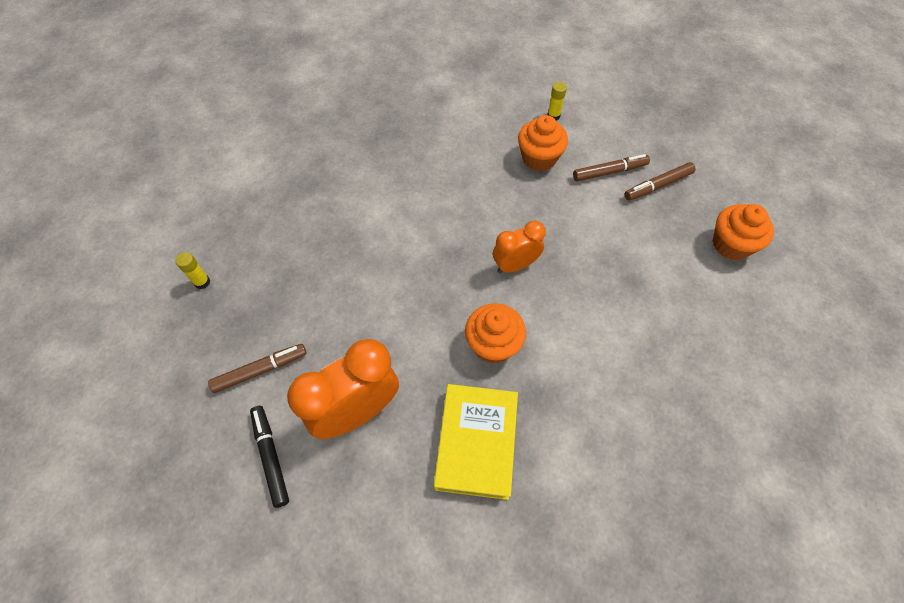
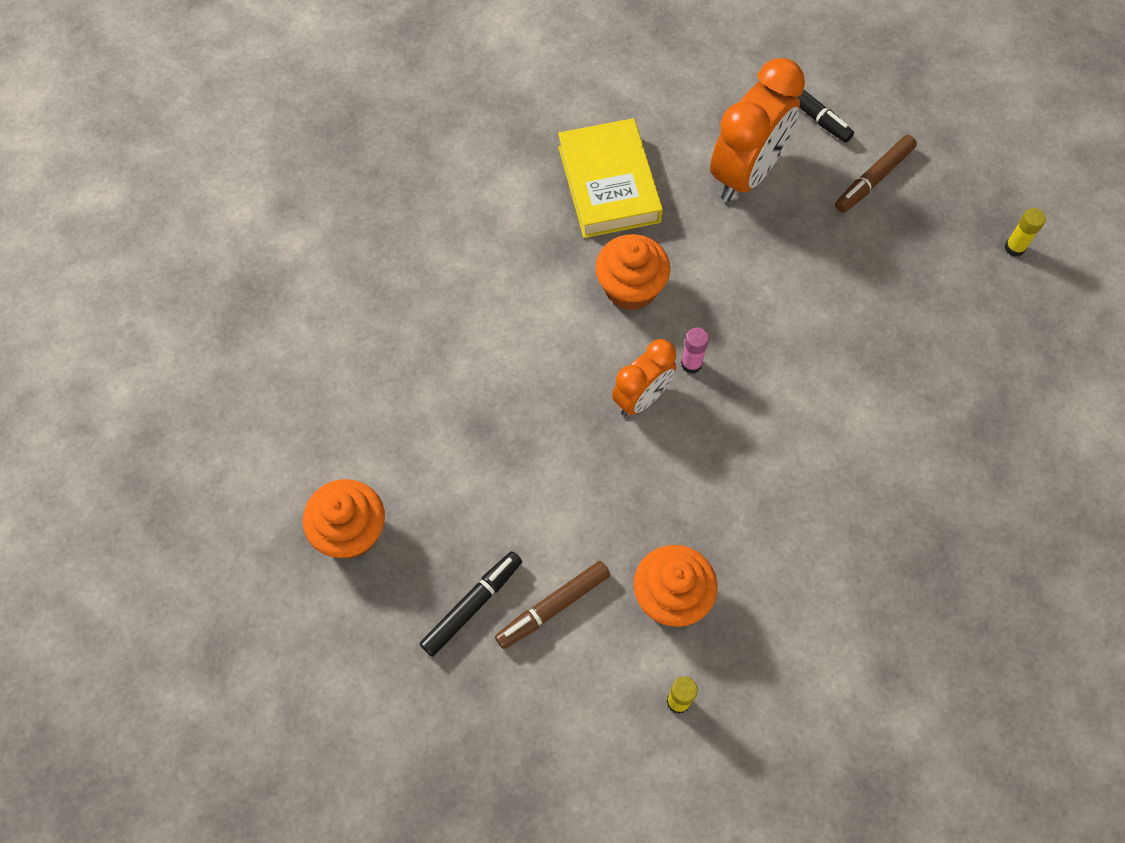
camera: 160 degrees right, 5 degrees up
(472, 276) = (691, 364): none -> pink glue stick
(658, 185) = (472, 605): brown marker -> black marker

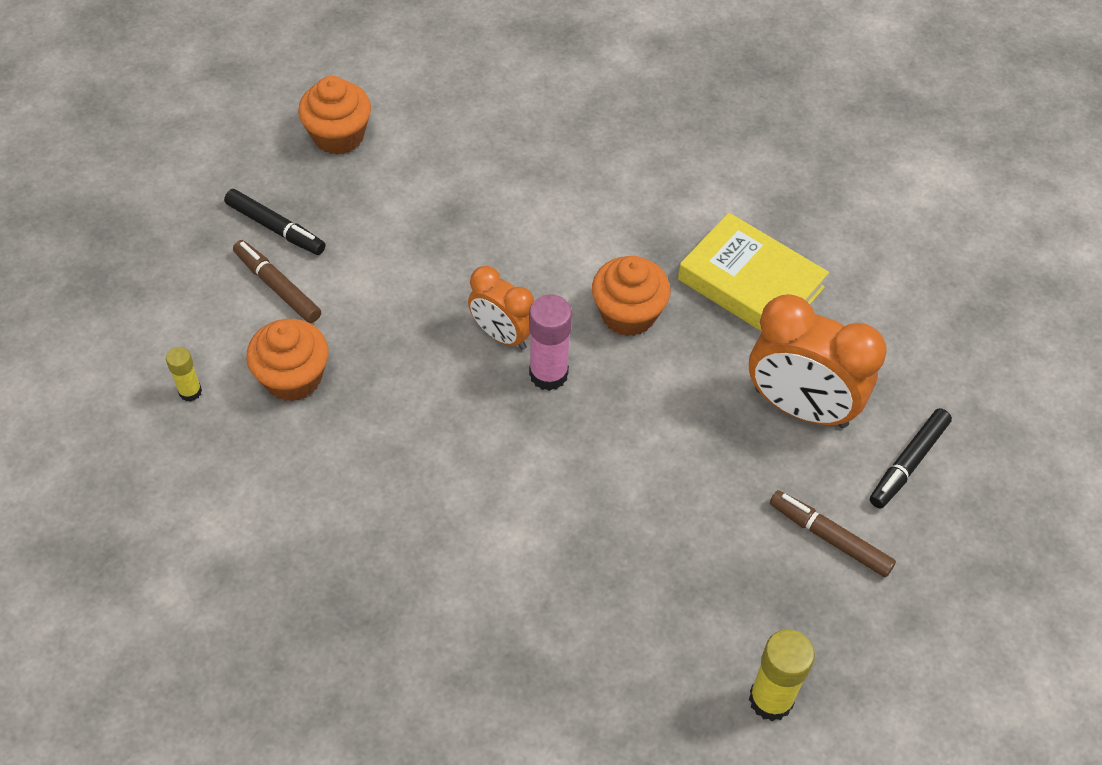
camera: 80 degrees right, 10 degrees down
(608, 184) = (750, 283): yellow book -> yellow book turned 60 degrees clockwise
(691, 364) = (548, 374): pink glue stick -> pink glue stick, size x1.73
(1014, 248) = (771, 699): yellow glue stick -> yellow glue stick, size x1.73

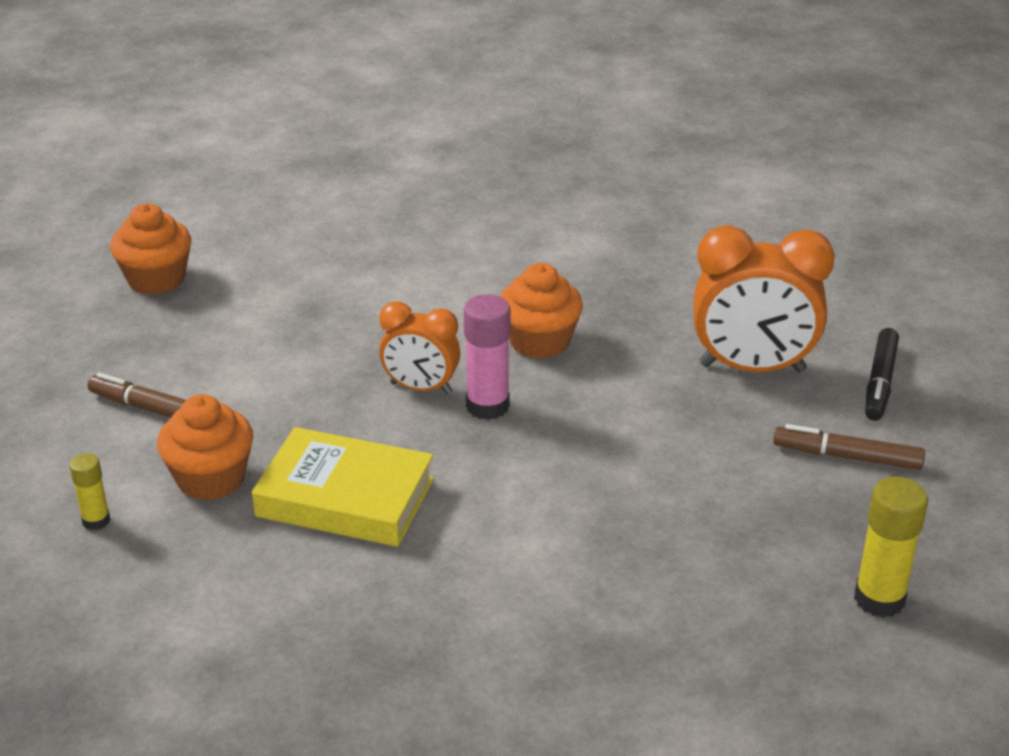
camera: 20 degrees left, 20 degrees down
(275, 228) = (125, 364): black marker -> none
(750, 283) = (644, 291): yellow book -> yellow book (345, 497)

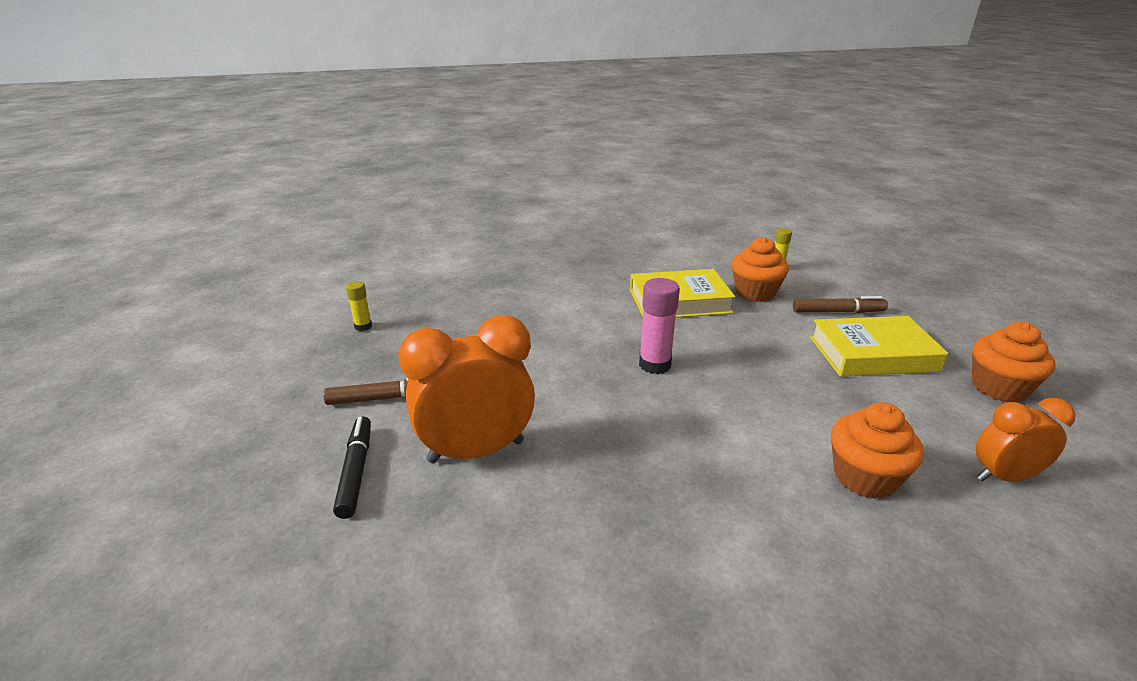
camera: 155 degrees right, 5 degrees down
(214, 345) = (872, 354): none -> yellow book
(421, 388) = (709, 364): orange clock -> orange clock (1004, 477)
(539, 341) = (665, 423): orange cupcake -> orange cupcake (864, 477)
(879, 599) = (363, 326): yellow glue stick -> yellow glue stick, size x0.58

